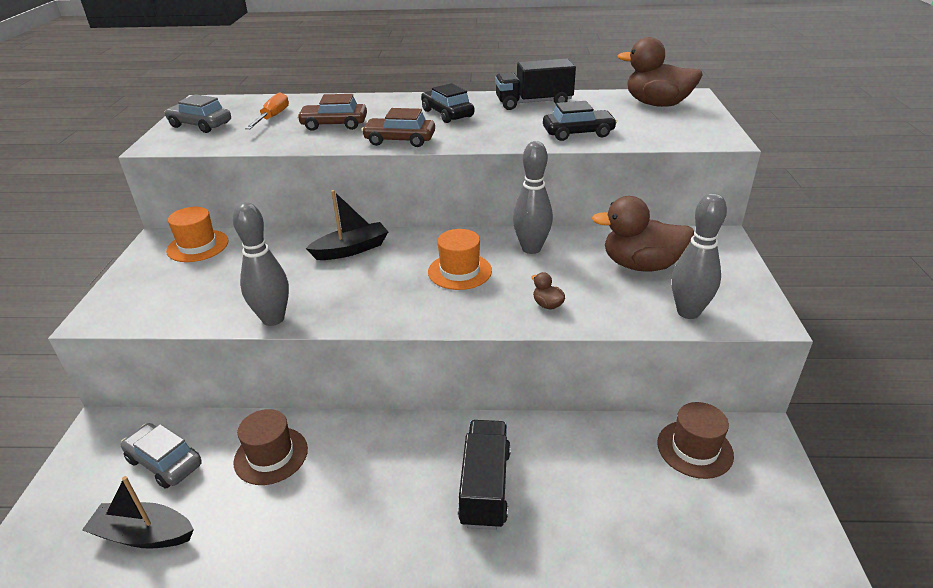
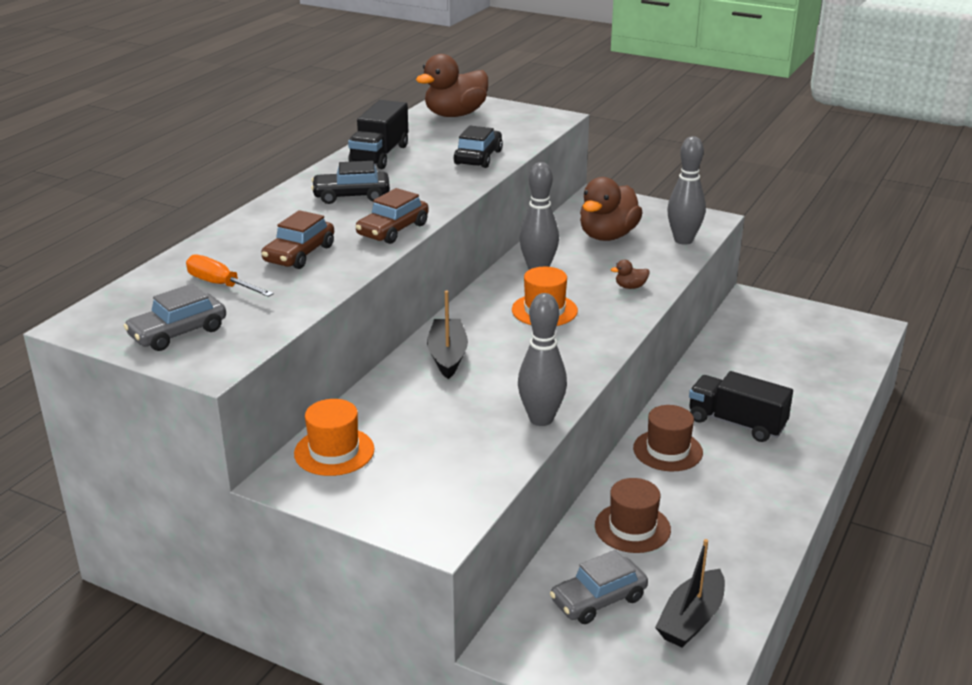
camera: 65 degrees left, 5 degrees down
(694, 449) = (750, 327): brown hat -> brown hat (667, 450)

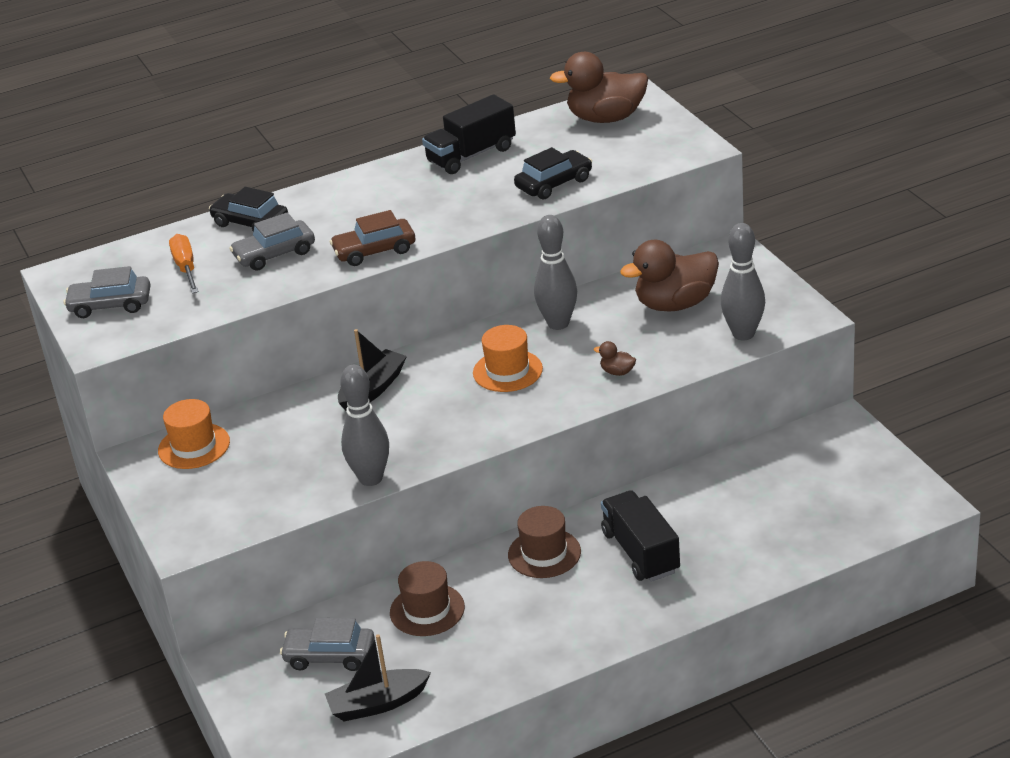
camera: 40 degrees right, 5 degrees up
(299, 254) = (274, 254): brown car -> grey car
(351, 196) = (388, 200): black car -> black car (250, 223)

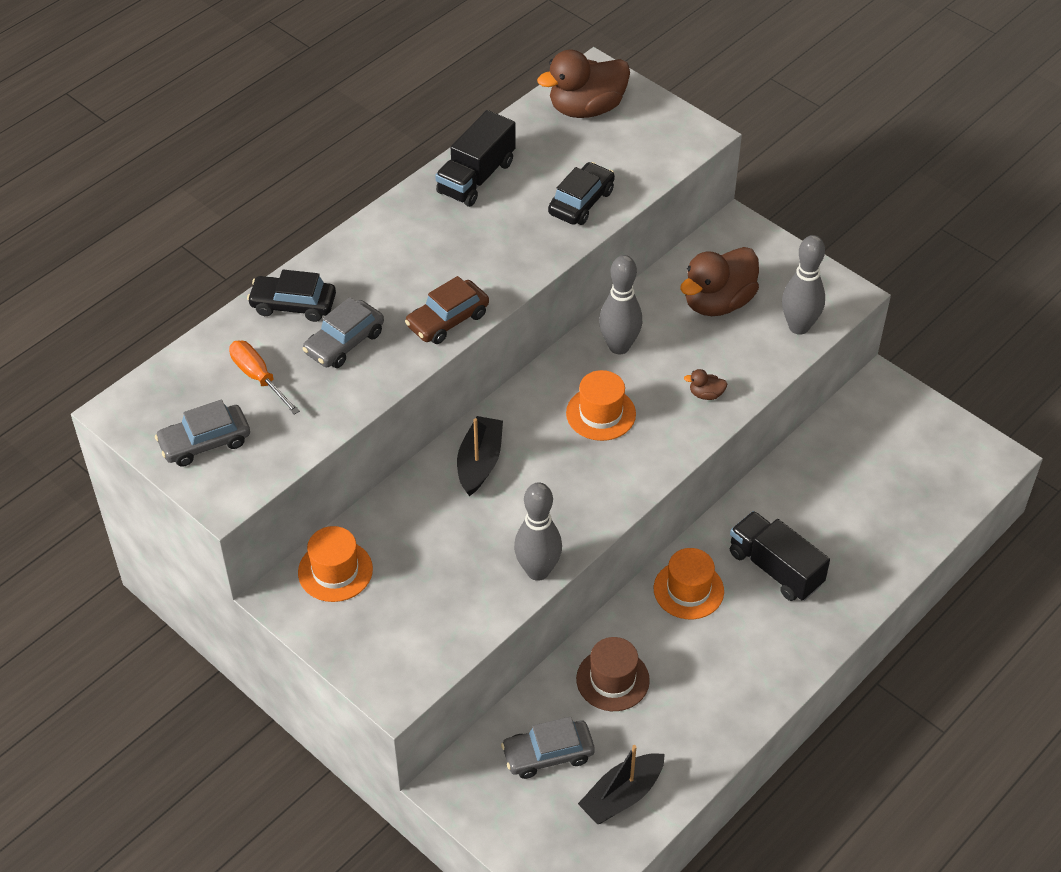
camera: 25 degrees left, 15 degrees up
(544, 553) = (688, 590): brown hat -> orange hat

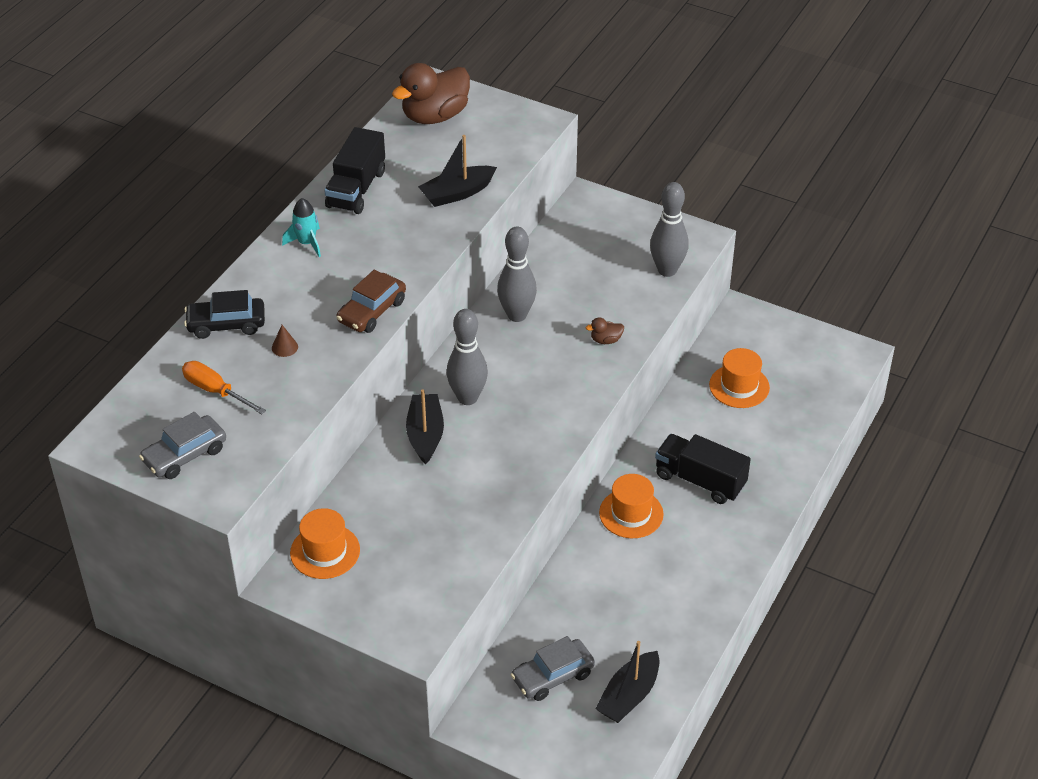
camera: 15 degrees left, 5 degrees down
(344, 342) = (284, 347): grey car -> brown cone
(405, 229) = (307, 243): none -> turquoise rocket
(538, 571) = (507, 514): grey bowling pin -> grey bowling pin (467, 398)
(581, 202) = (457, 193): black car -> black boat
(601, 413) = (519, 373): orange hat -> orange hat (739, 386)
(612, 679) = (589, 601): brown hat -> none
(718, 302) = (591, 263): brown duck -> none

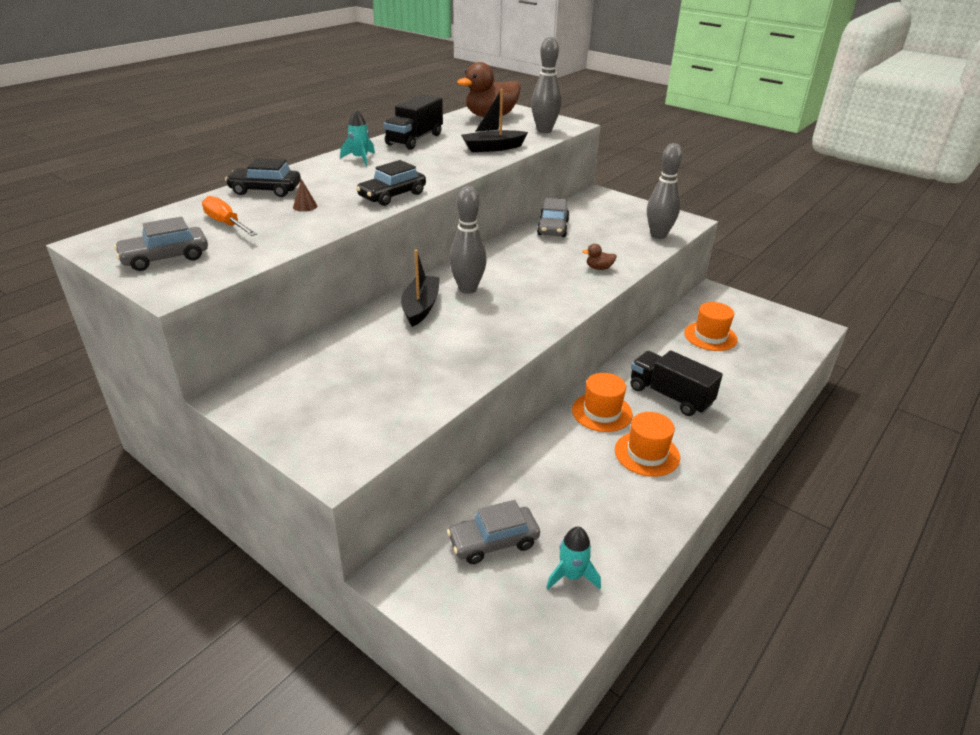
camera: 10 degrees right, 10 degrees down
(325, 551) = (286, 377): orange hat -> orange hat (647, 454)
(372, 311) = (392, 195): brown car -> black car
(517, 315) = (527, 246): grey bowling pin -> grey bowling pin (544, 130)
(540, 276) = (553, 228): none -> grey car
(629, 696) = (572, 576): black boat -> turquoise rocket

